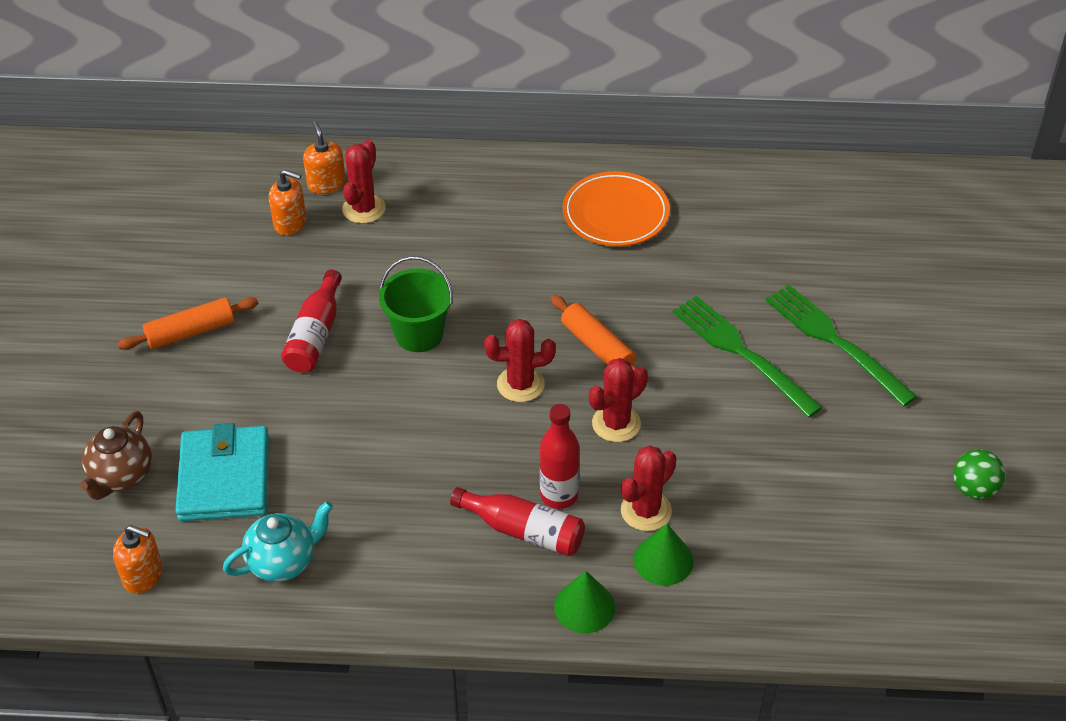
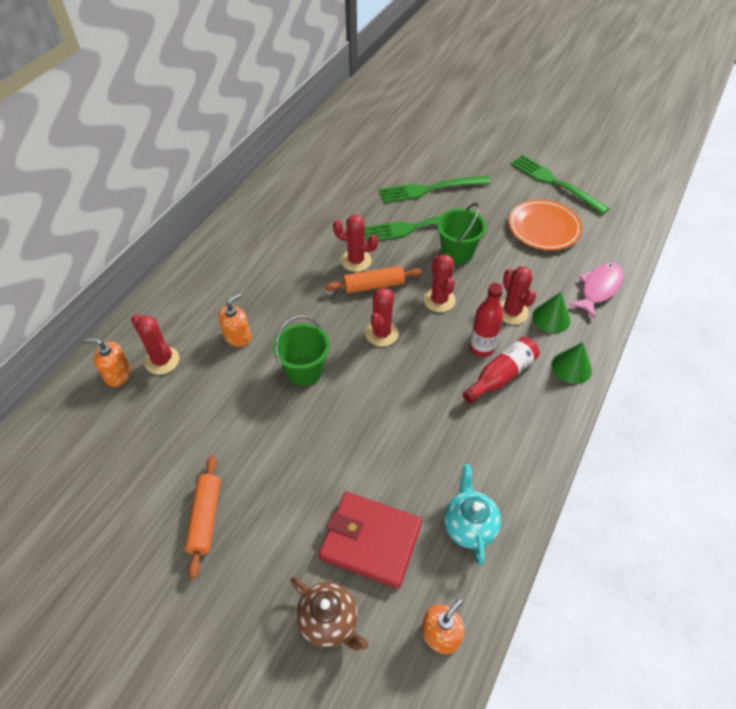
camera: 65 degrees left, 5 degrees up
(224, 478) = (370, 541): turquoise wallet -> red wallet
(290, 223) = (139, 410): orange soap dispenser -> orange soap dispenser (237, 336)
(315, 335) = (265, 432): red bottle -> none
(615, 214) = (270, 236): orange plate -> orange plate (544, 228)
(630, 313) = (356, 261): none -> red cactus
(721, 415) = (457, 253): none -> green bucket
(763, 605) = (598, 288): none -> pink fish
(974, 489) = (554, 183): green ball -> green fork

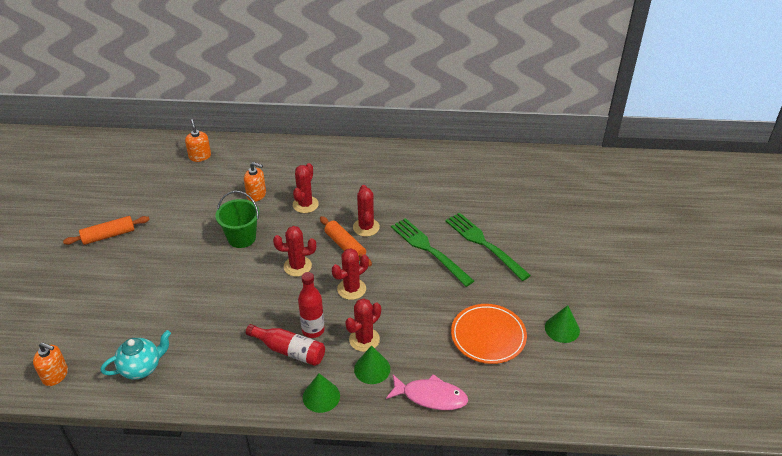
camera: 65 degrees right, 10 degrees down
(162, 360) = (219, 170): red cactus -> red cactus (305, 204)
(329, 621) = (53, 317): brown teapot -> none
(370, 541) = (114, 318): red wallet -> none
(457, 253) = (414, 284): green bucket -> none
(554, 183) = (562, 329): green fork -> green cone

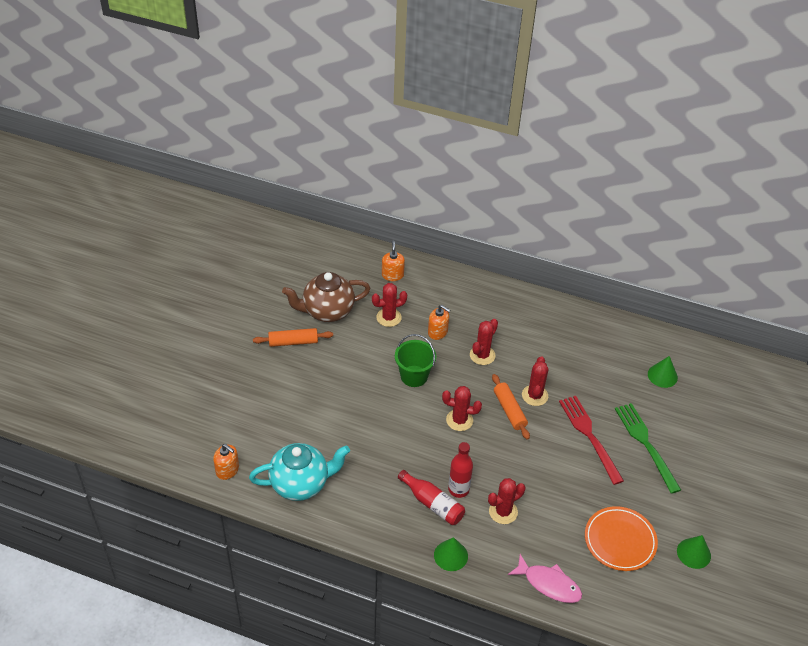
camera: 15 degrees right, 5 degrees up
(139, 201) = (327, 311): none -> brown teapot
(141, 368) = (301, 484): turquoise teapot -> turquoise teapot, size x1.52
(351, 289) = (504, 457): red cactus -> red cactus (389, 317)
(372, 369) = (503, 542): green cone -> green cone (662, 375)
(428, 250) = (589, 435): green fork -> red fork

